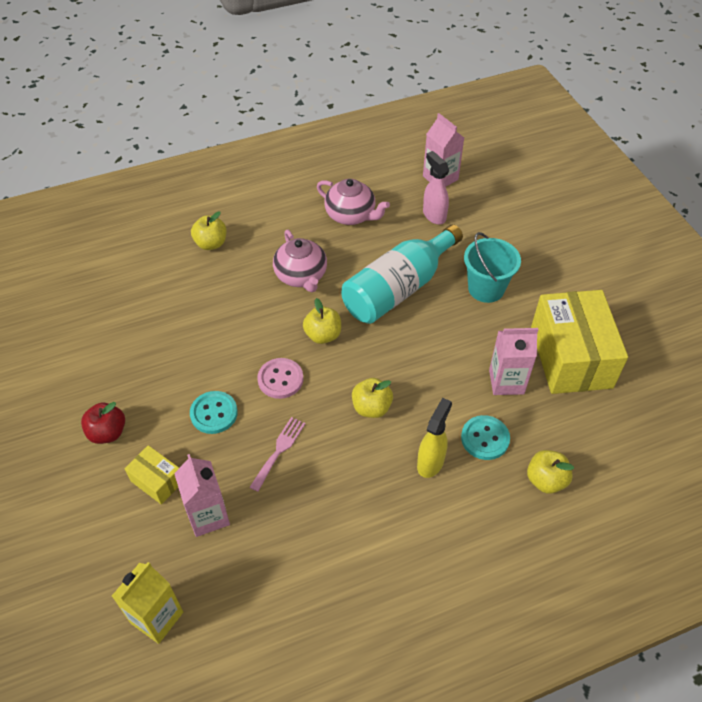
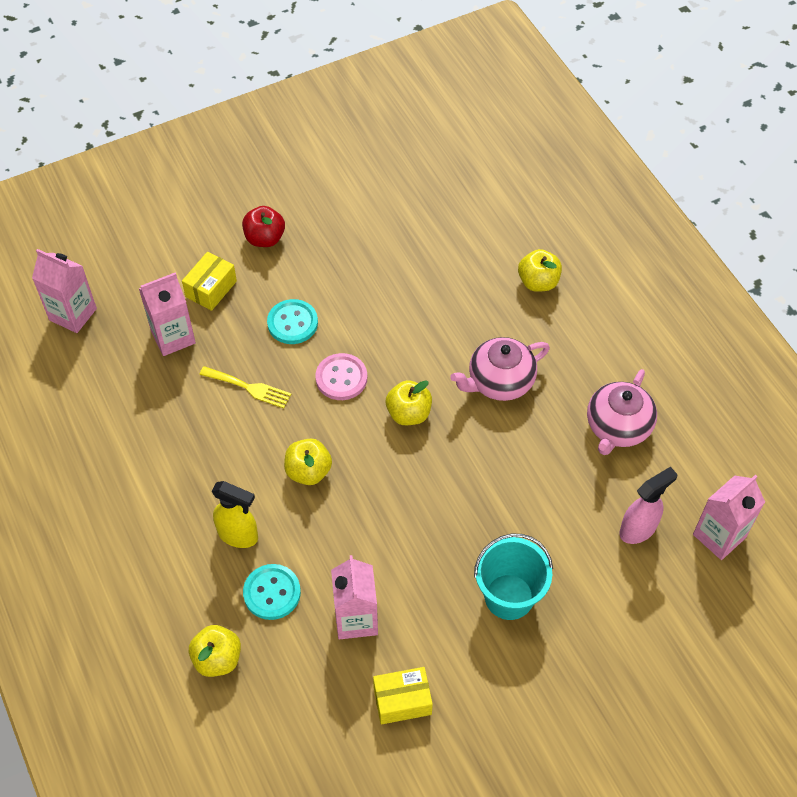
camera: 85 degrees right, 5 degrees up
(157, 617) = (73, 314): yellow carton -> pink carton
(279, 450) = (249, 388): pink fork -> yellow fork
(398, 289) = (493, 490): turquoise bottle -> none
(571, 357) = (402, 701): yellow box -> yellow box, size x0.47

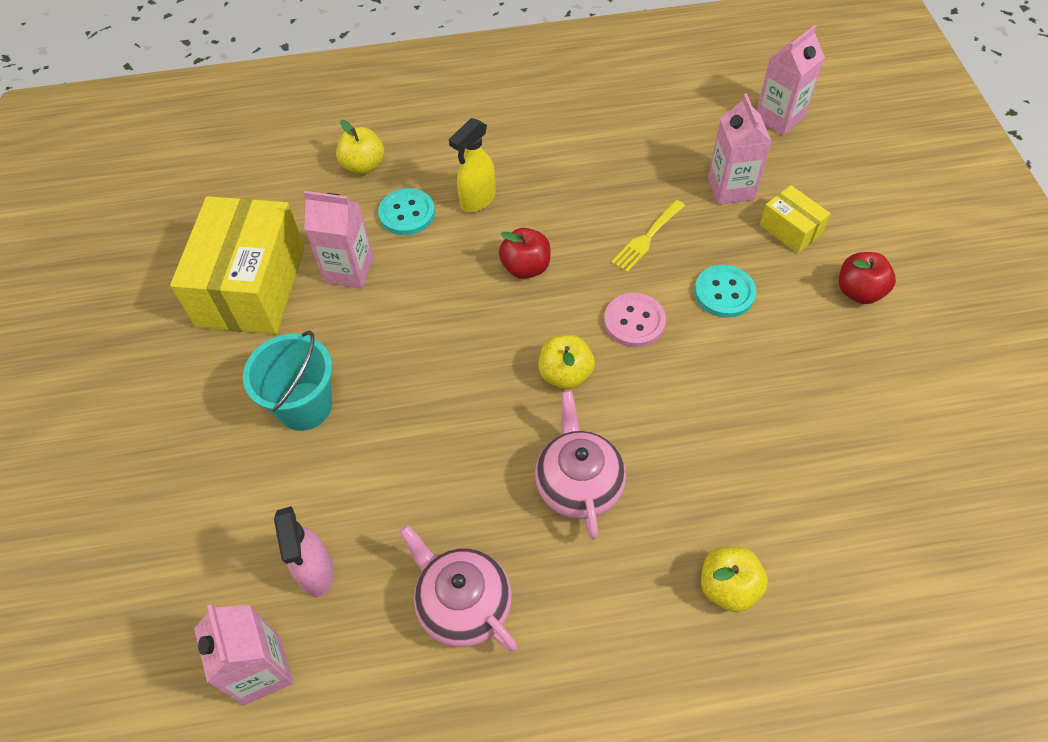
camera: 110 degrees right, 0 degrees up
(308, 471) = (526, 267): yellow apple -> red apple
(402, 701) = (251, 286): yellow box -> yellow box, size x2.14

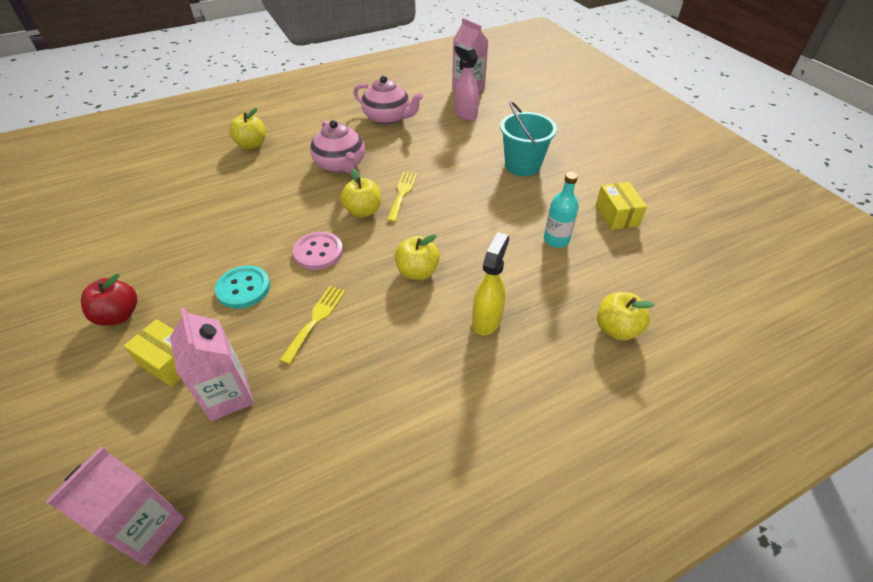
camera: 160 degrees right, 10 degrees down
(251, 286) = (617, 215): yellow box -> yellow box, size x0.47
(349, 270) = (556, 240): pink carton -> turquoise bottle
(407, 213) = (543, 293): turquoise button -> none
(502, 394) = (402, 193): none -> yellow fork
(526, 267) = (417, 272): red apple -> yellow apple

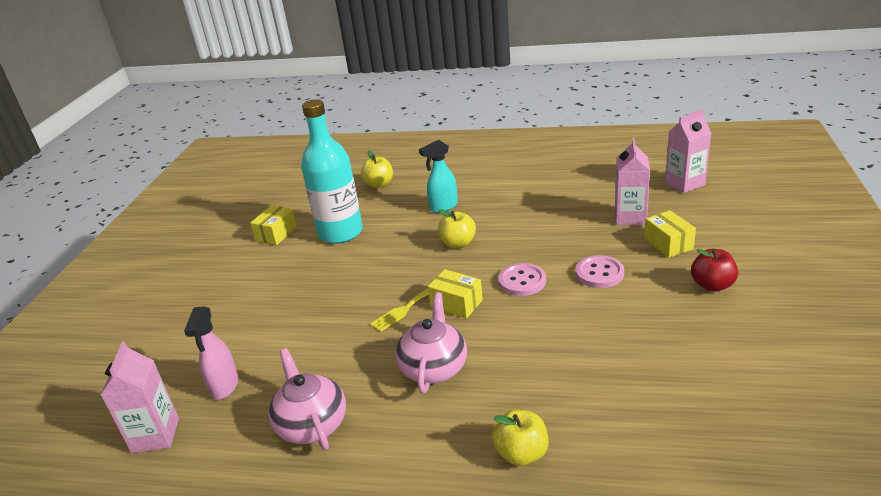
camera: 140 degrees left, 15 degrees down
(243, 288) = (599, 273): turquoise button -> pink button
(316, 320) = (553, 238): yellow fork -> none
(363, 211) = (456, 304): yellow apple -> yellow box
(487, 320) = (443, 207): yellow spray bottle -> turquoise spray bottle
(522, 165) = (272, 296): turquoise bucket -> none
(556, 240) = (340, 233): turquoise bottle -> turquoise bottle, size x2.07

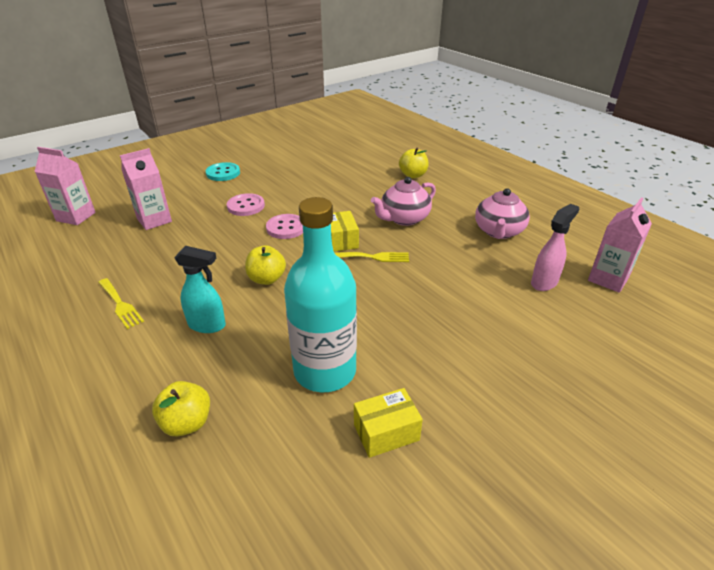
camera: 140 degrees left, 5 degrees up
(512, 183) = (120, 305): none -> yellow fork
(668, 244) = (184, 196): yellow box -> none
(712, 285) = (223, 173): red apple -> turquoise button

